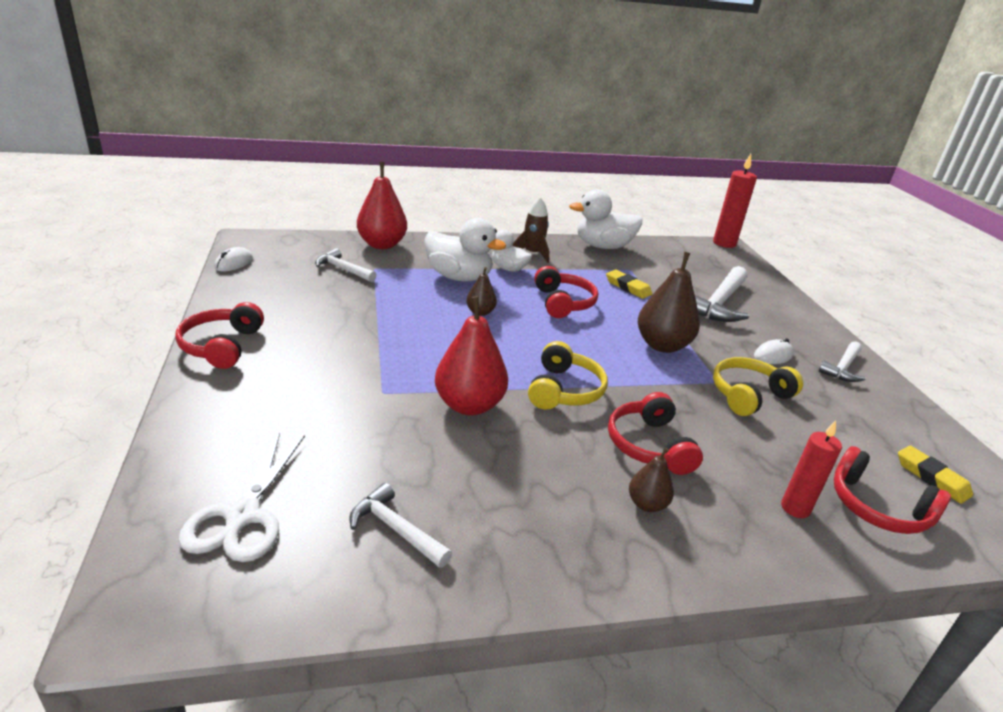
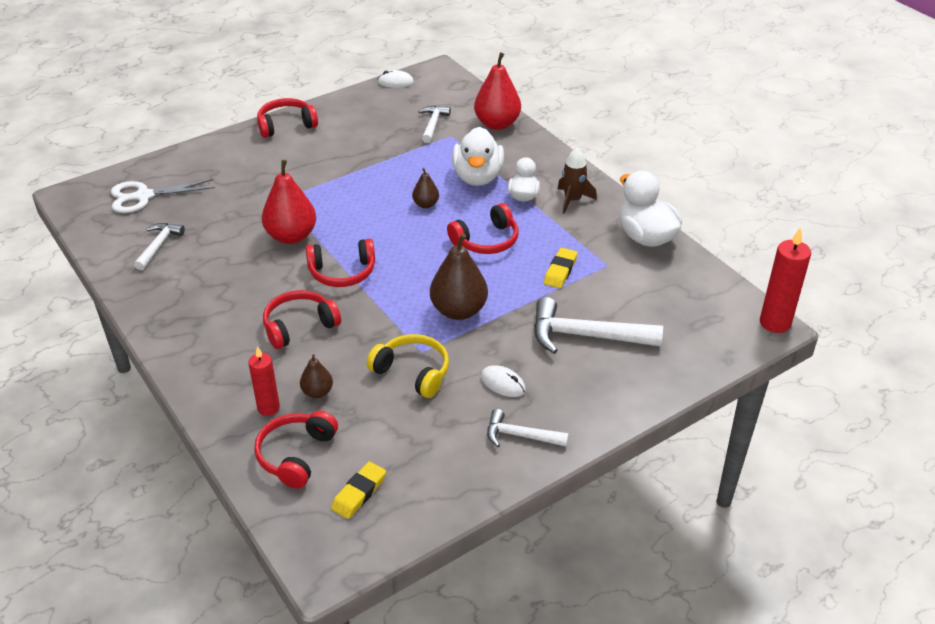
camera: 70 degrees right, 10 degrees up
(564, 390) = (342, 272): yellow headphones -> red headphones
(647, 504) = (232, 335): brown pear -> brown pear (317, 392)

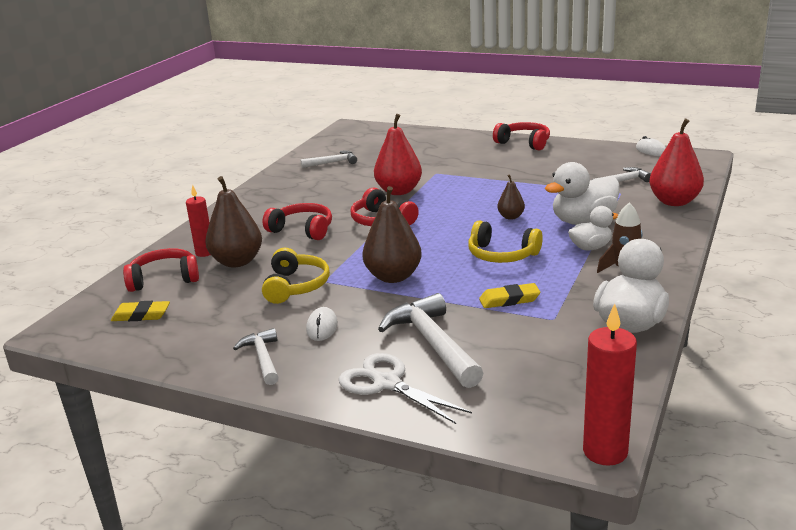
camera: 60 degrees right, 15 degrees down
(143, 196) = (376, 141): white scissors -> white scissors (386, 383)
(317, 392) = (237, 262): brown pear -> brown pear, size x1.91
(486, 240) = (502, 255): red headphones -> yellow headphones

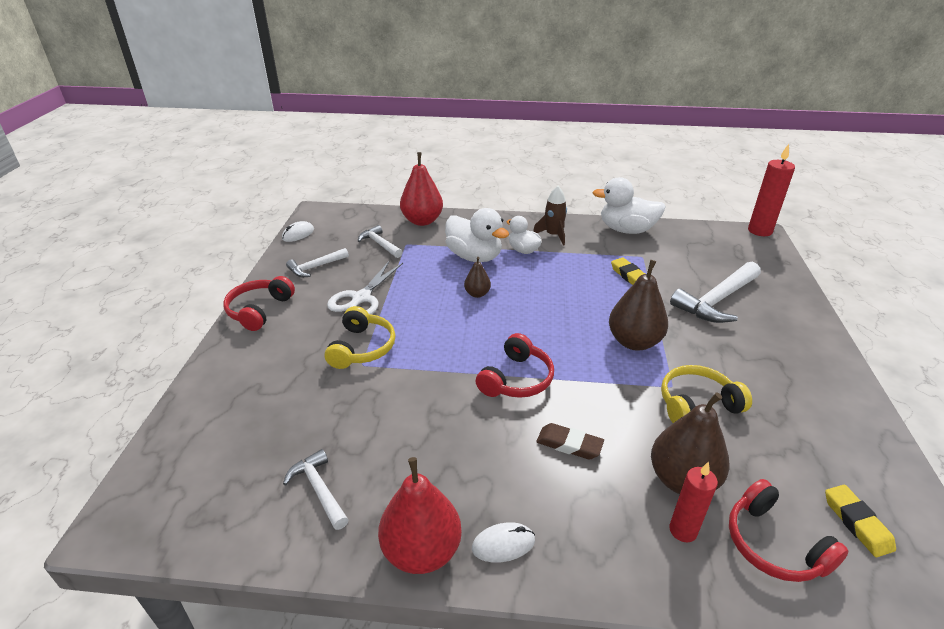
camera: 110 degrees left, 10 degrees up
(263, 358) = (820, 385): white hammer -> white hammer (315, 267)
(302, 230) = (569, 444): red headphones -> brown eraser
(322, 327) = (747, 363): white mouse -> white mouse (503, 544)
(386, 383) = (781, 311): white scissors -> white scissors (361, 298)
(399, 191) = (426, 384): red pear -> red pear (422, 551)
(502, 255) = (558, 289): yellow headphones -> yellow headphones (362, 348)

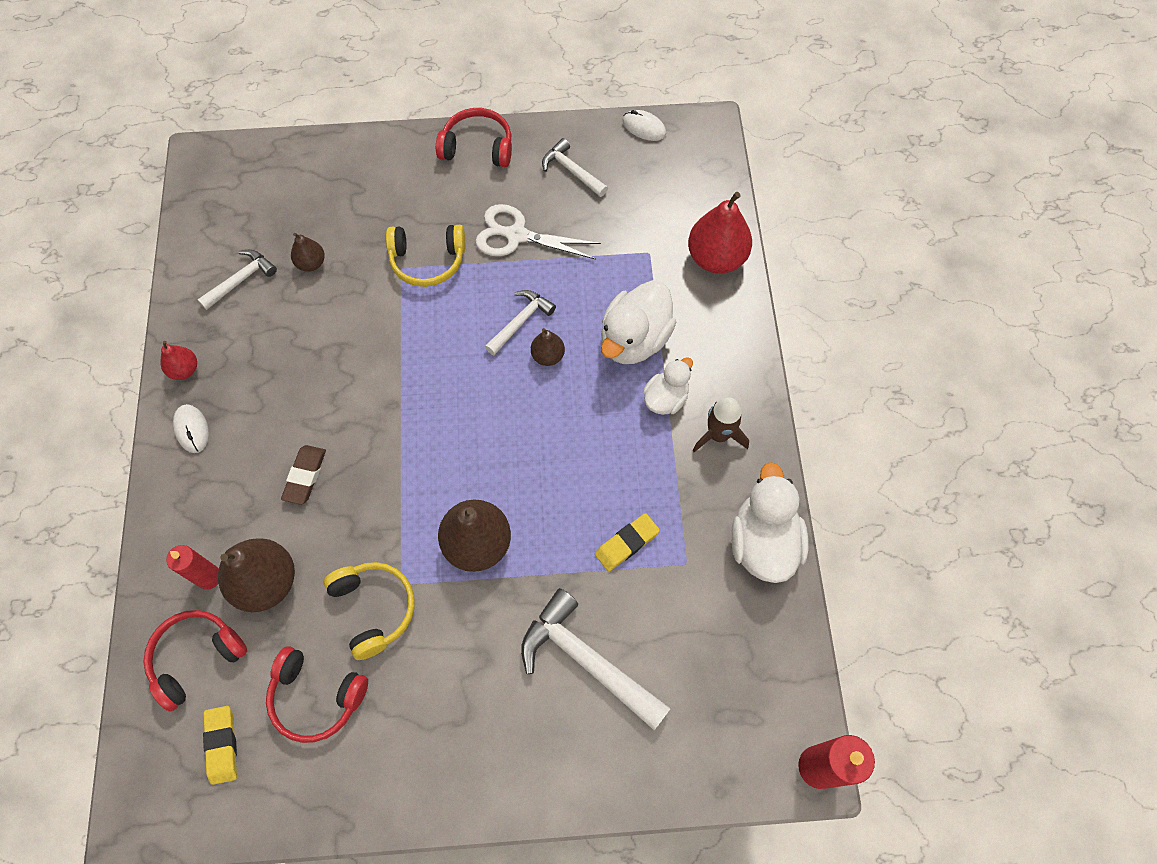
camera: 80 degrees right, 30 degrees up
(326, 427) = (311, 263): none -> brown pear
(380, 244) = (641, 223): white hammer -> white hammer (521, 321)
(422, 551) = (185, 370): red pear -> red pear, size x0.52
(516, 379) = (395, 418): red headphones -> red headphones (316, 697)
(856, 523) = (222, 745): yellow eraser -> yellow eraser turned 75 degrees counterclockwise

